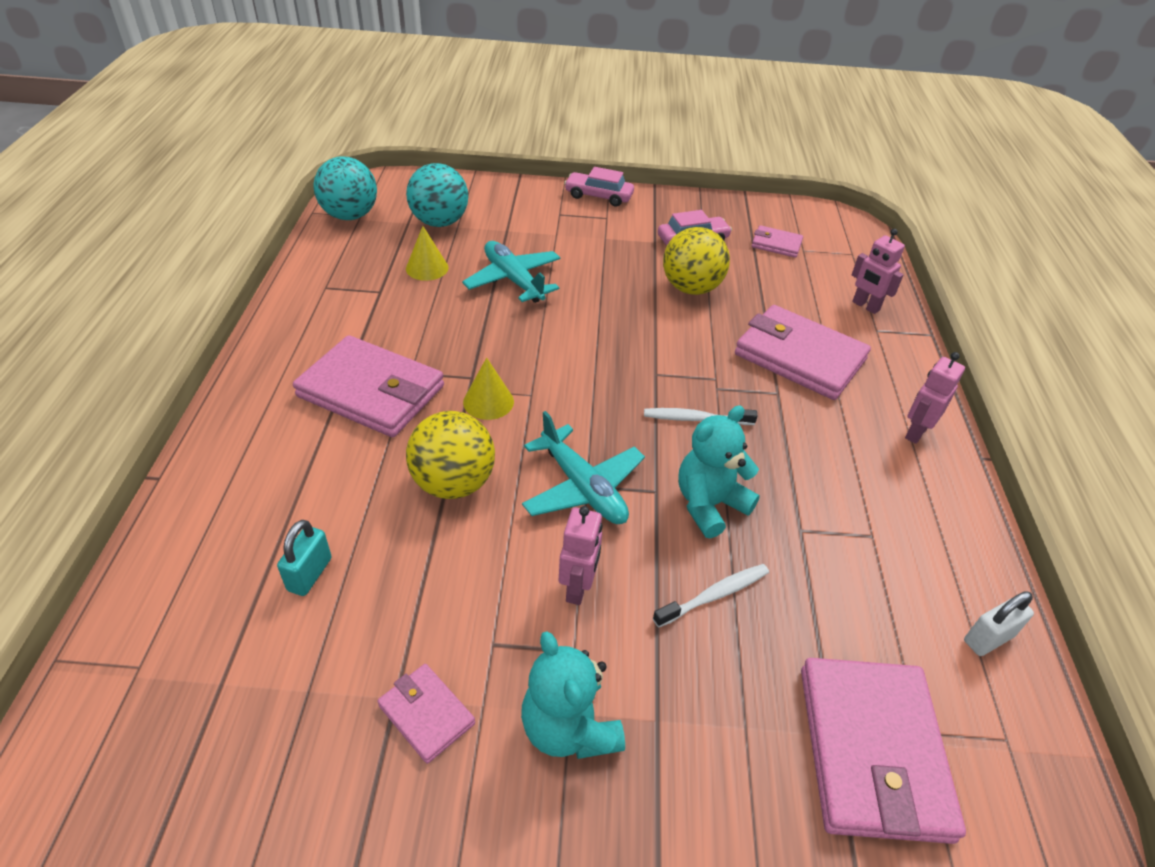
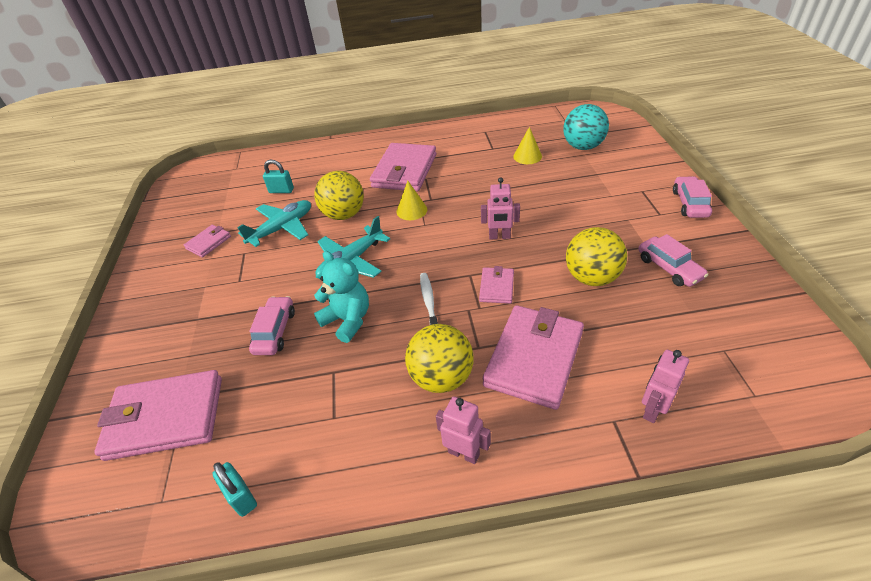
camera: 85 degrees right, 0 degrees up
(350, 216) = (562, 117): turquoise ball -> none
(513, 280) = (538, 190): turquoise plane -> turquoise plane (282, 228)
(569, 728) = (196, 288): turquoise teddy bear -> none
(578, 588) = (278, 274): pink robot -> pink robot (499, 237)
(714, 595) = (275, 331): white toothbrush -> pink car
(776, 244) = (715, 327): pink wallet -> pink wallet (496, 287)
(819, 430) = (441, 377): none -> yellow ball
(988, 638) = (241, 497): white padlock -> turquoise padlock

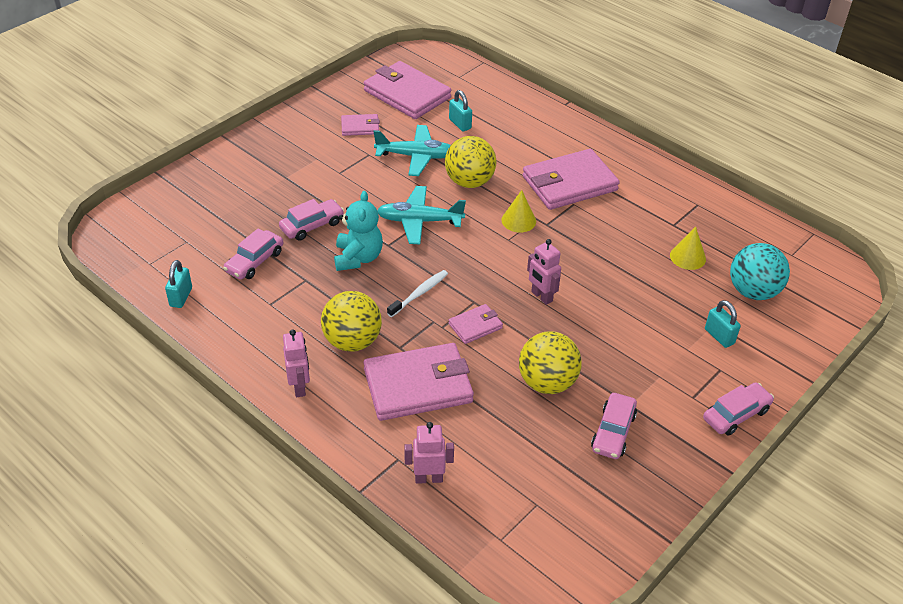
camera: 45 degrees right, 0 degrees up
(165, 417) = (200, 222): pink wallet -> pink wallet (407, 94)
(267, 400) = (254, 261): none -> pink car
(611, 177) = (719, 336): none -> turquoise padlock

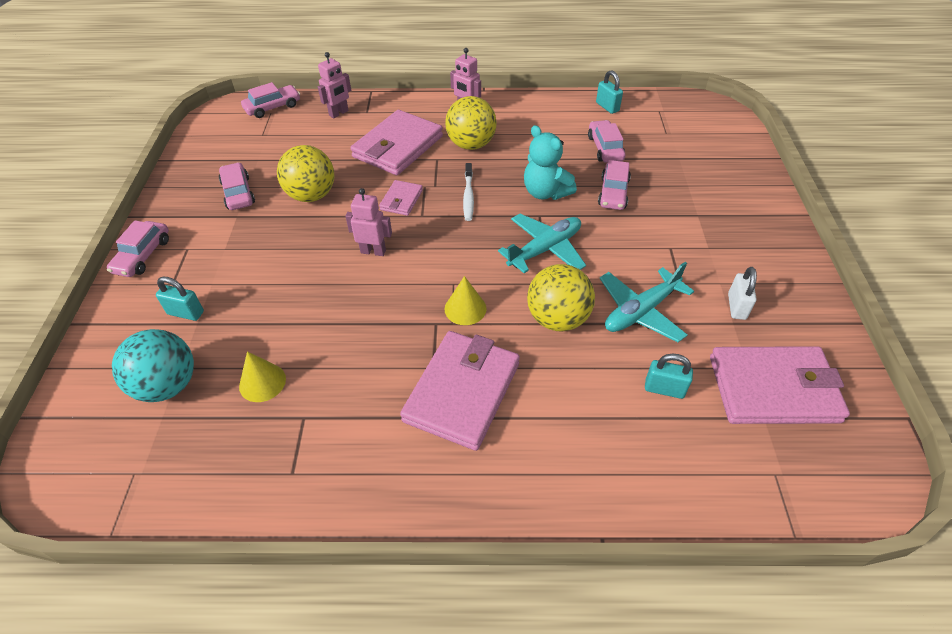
camera: 140 degrees right, 5 degrees up
(360, 127) = (736, 306): pink wallet -> white padlock
(492, 547) = (273, 107): none -> pink car

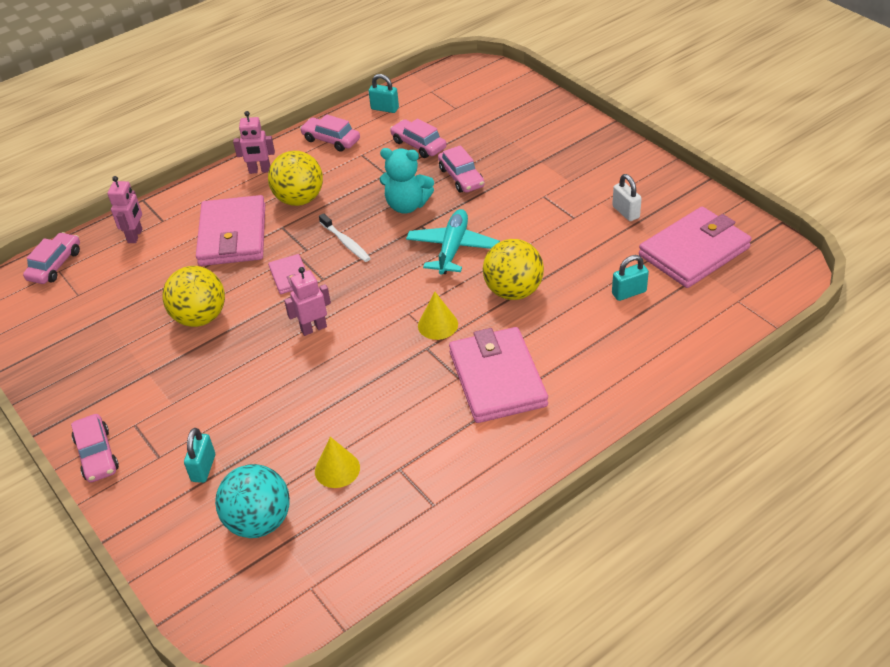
camera: 35 degrees left, 5 degrees down
(186, 313) = (203, 468): turquoise padlock -> turquoise padlock turned 60 degrees counterclockwise
(238, 193) = (123, 355): pink car -> pink car (331, 140)
(641, 311) = (566, 252): turquoise plane -> none

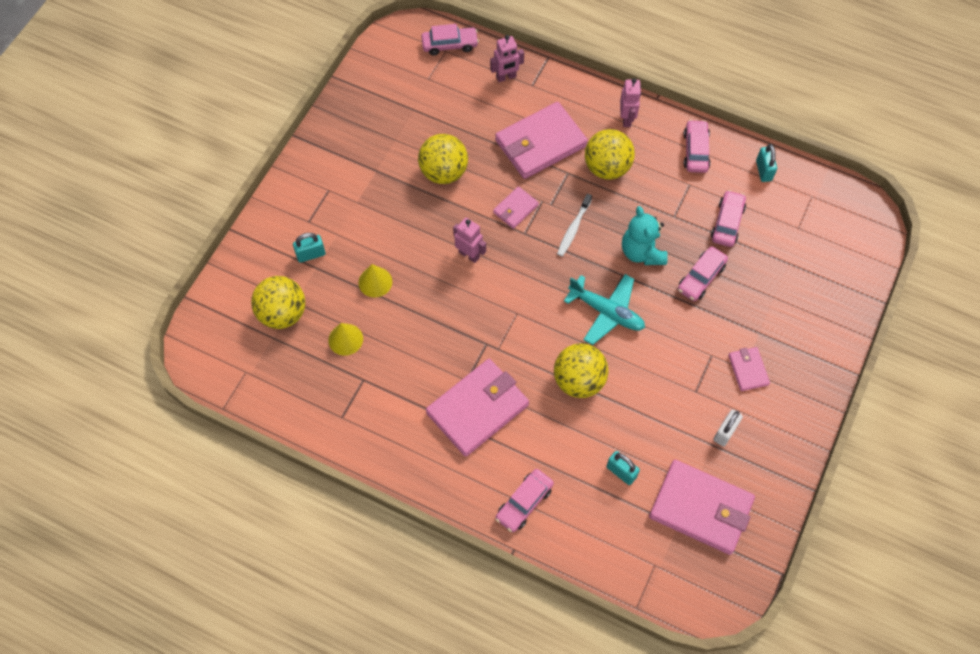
camera: 60 degrees right, 20 degrees up
(97, 455) = (294, 183): pink car -> pink car (524, 503)
(259, 522) = (282, 313): turquoise ball -> yellow ball
(260, 170) = (627, 119): pink robot -> pink robot turned 150 degrees counterclockwise
(438, 325) = (514, 340): yellow cone -> yellow cone (375, 282)
(452, 248) = (606, 312): turquoise plane -> turquoise plane turned 45 degrees clockwise
(572, 179) = (748, 370): none -> pink wallet

